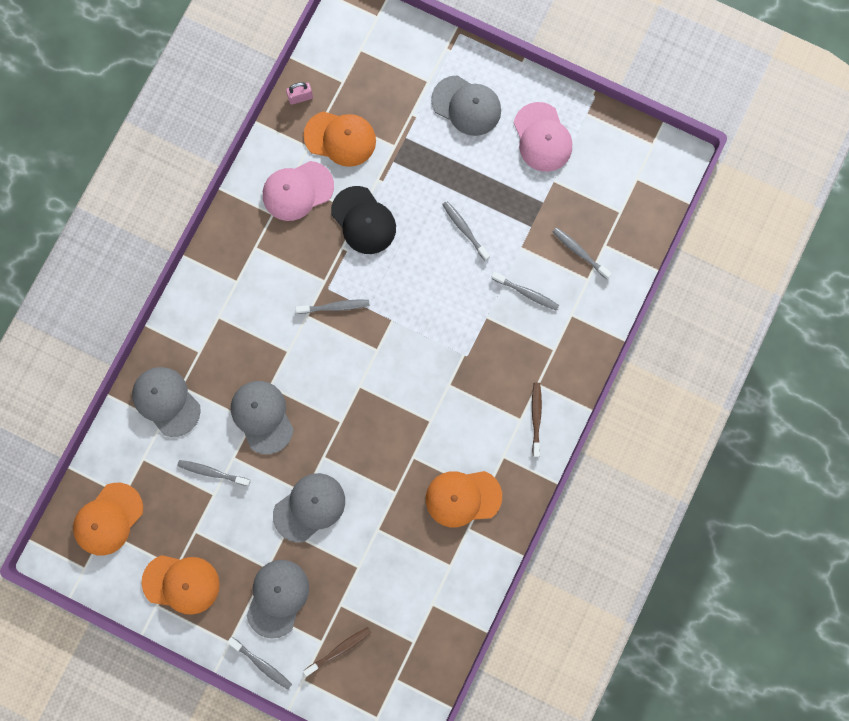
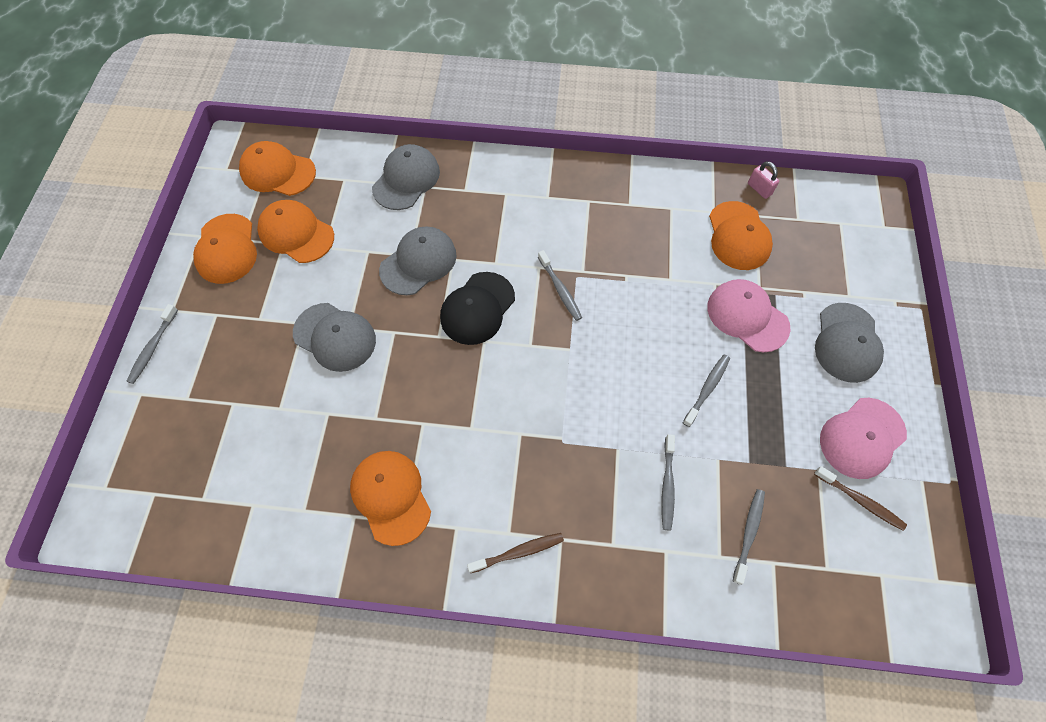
camera: 70 degrees right, 15 degrees down
(188, 517) = (296, 233): none -> orange cap
(212, 472) = (347, 239): grey toothbrush -> none
(277, 598) = (228, 339): grey cap -> none
(297, 191) = (664, 217): pink cap -> pink cap (747, 316)
(339, 650) = (180, 419): brown toothbrush -> brown toothbrush (860, 500)
(363, 220) = (664, 285): black cap -> black cap (477, 308)

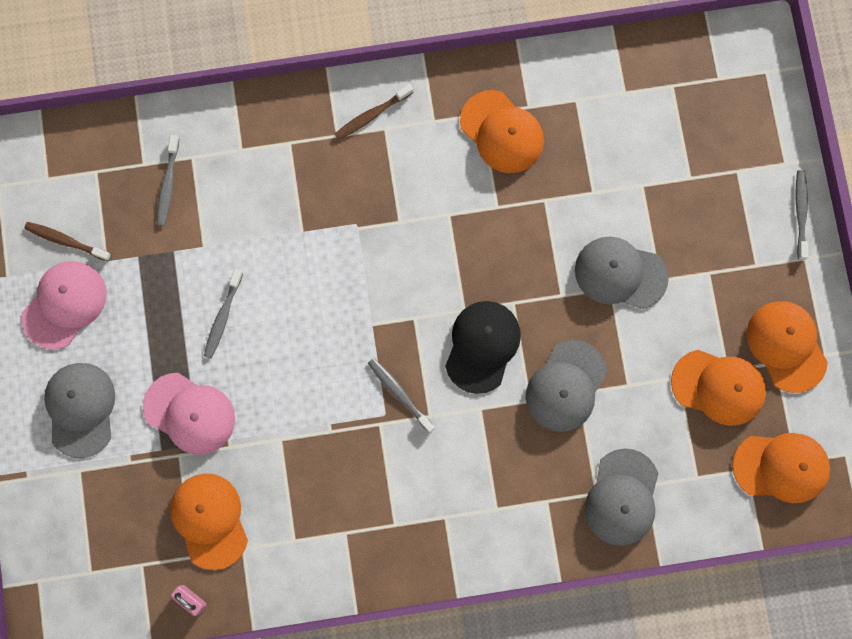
camera: 165 degrees right, 15 degrees up
(667, 485) = (248, 209): grey toothbrush -> none

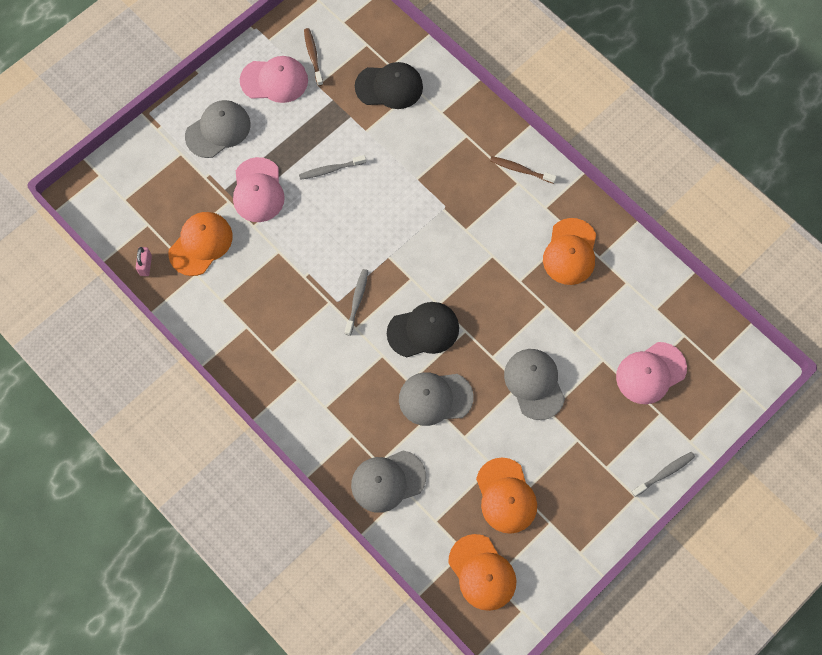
camera: 55 degrees right, 10 degrees down
(168, 184) = (389, 87): grey toothbrush -> black cap
(688, 149) = (650, 373): none -> pink cap
(786, 346) = (567, 523): orange cap -> none

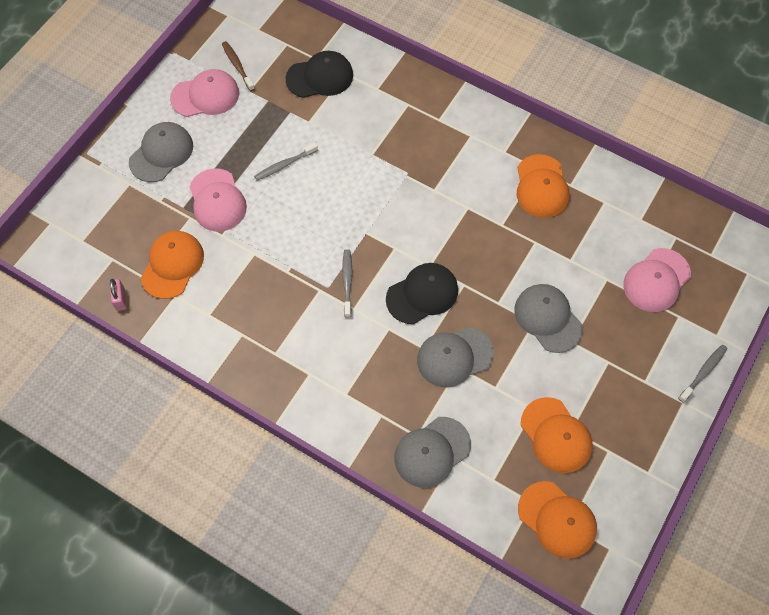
camera: 15 degrees left, 5 degrees down
(521, 170) = (470, 123): brown toothbrush -> none

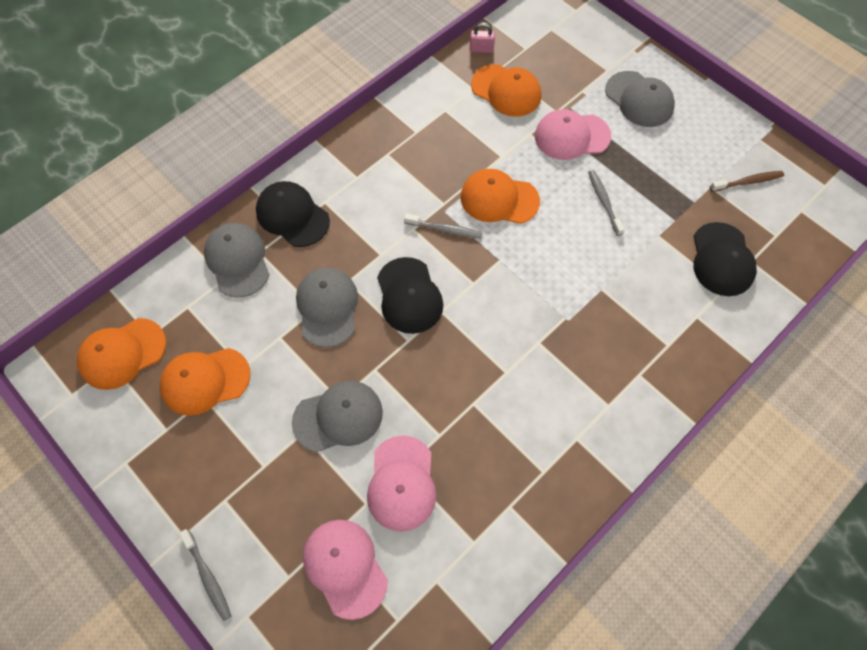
camera: 105 degrees right, 0 degrees up
(205, 96) = (709, 146): pink cap -> pink cap (401, 483)
(369, 418) = (292, 216): none -> black cap
(541, 186) = (515, 468): orange cap -> orange cap (499, 199)

